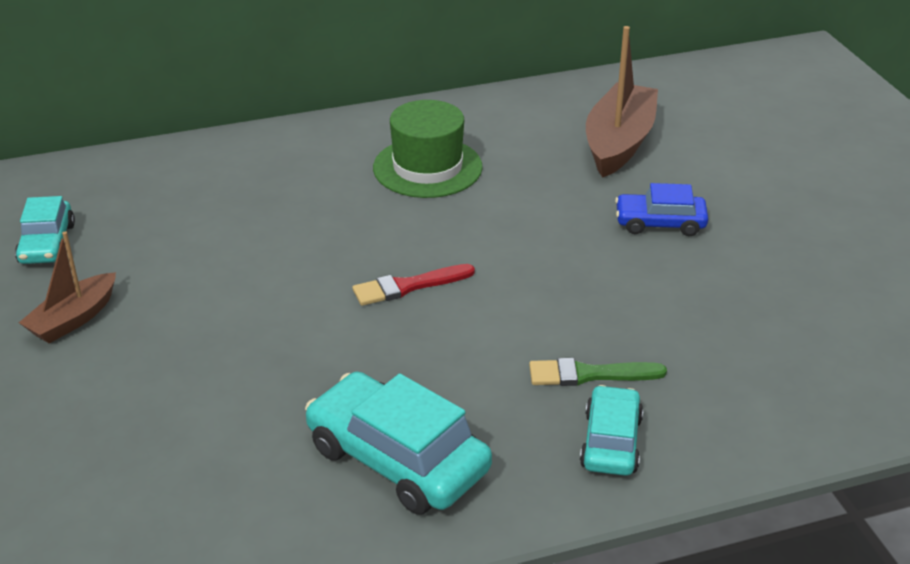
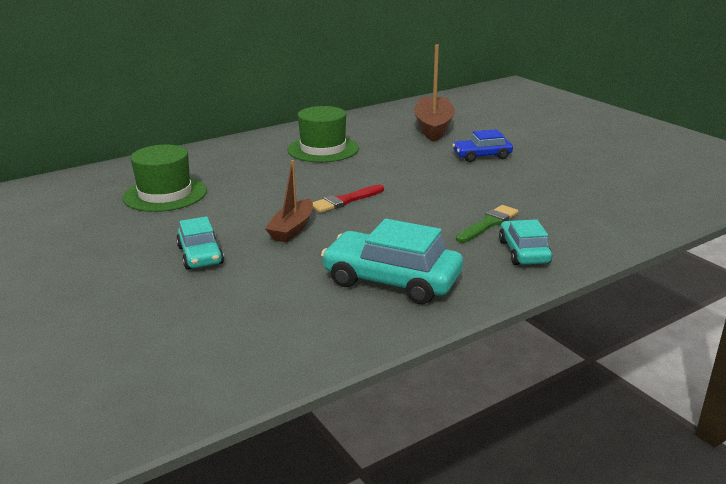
camera: 15 degrees left, 10 degrees down
(47, 244) = (78, 212): turquoise car -> turquoise car (200, 255)
(73, 319) = (117, 245): brown boat -> brown boat (292, 229)
(170, 228) = (165, 194): none -> green hat
(590, 374) = (488, 224): green brush -> green brush turned 150 degrees clockwise

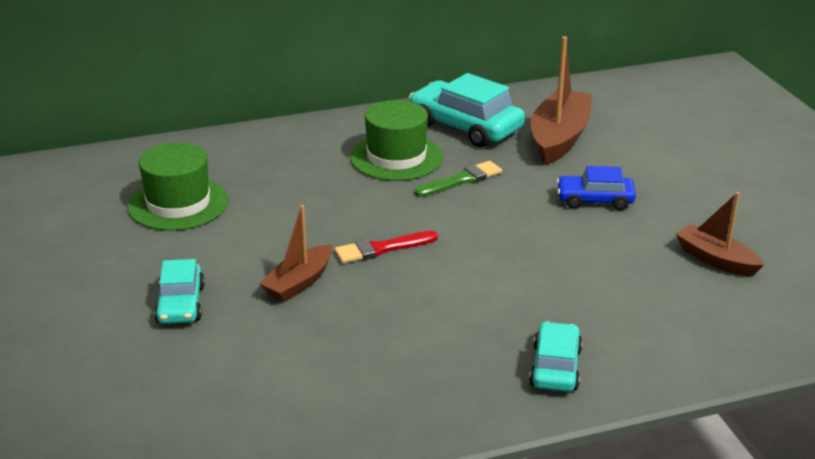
camera: 15 degrees right, 5 degrees up
(391, 280) = (375, 380): turquoise car -> turquoise car (465, 127)
(488, 224) = (537, 316): green brush -> green brush (461, 180)
(588, 177) = (716, 259): none -> brown boat

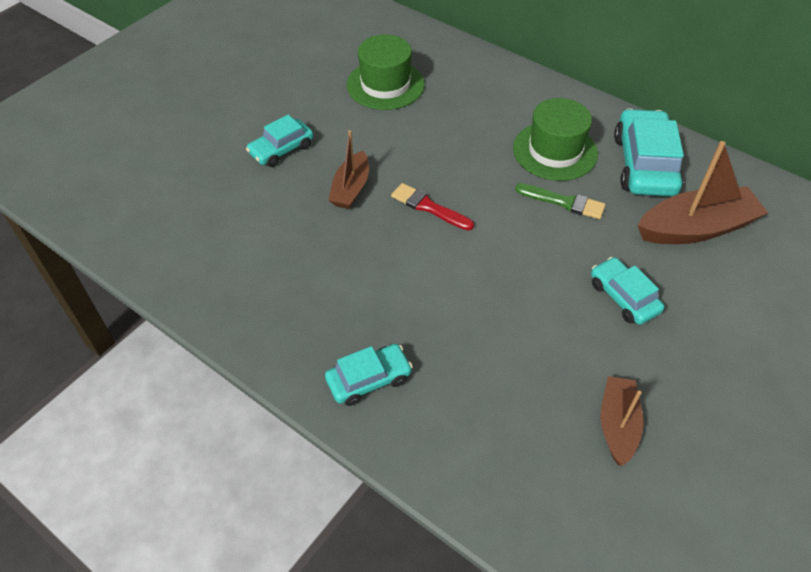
camera: 55 degrees right, 20 degrees up
(299, 283) = (351, 188): brown boat -> brown boat turned 75 degrees counterclockwise
(595, 200) = (623, 297): blue car -> turquoise car

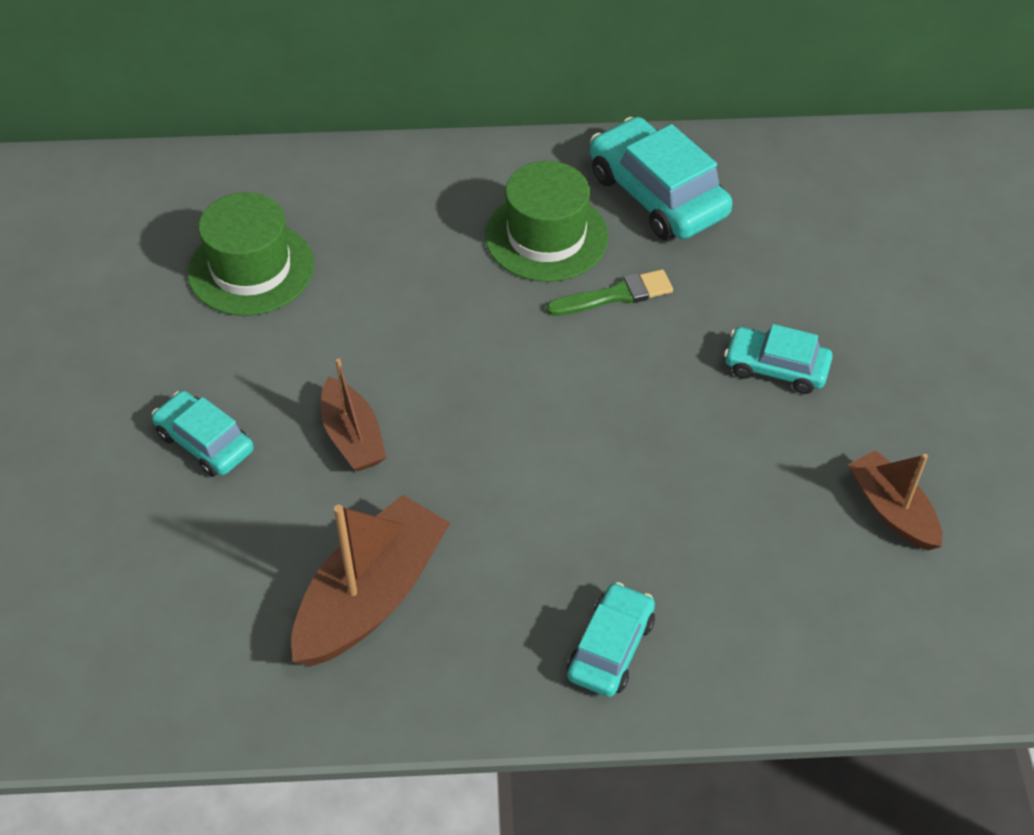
camera: 40 degrees left, 0 degrees up
(281, 149) = (205, 442): turquoise car -> turquoise car turned 120 degrees clockwise
(429, 207) = (472, 399): red brush -> none
(695, 228) = (774, 241): brown boat -> brown boat (371, 596)

